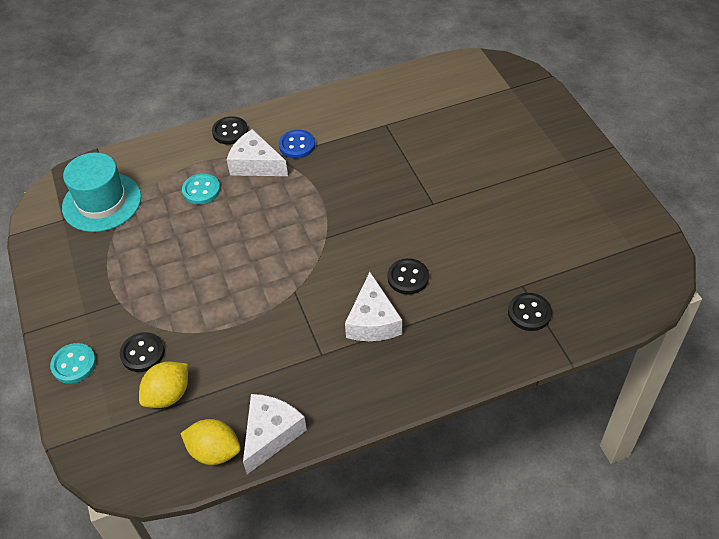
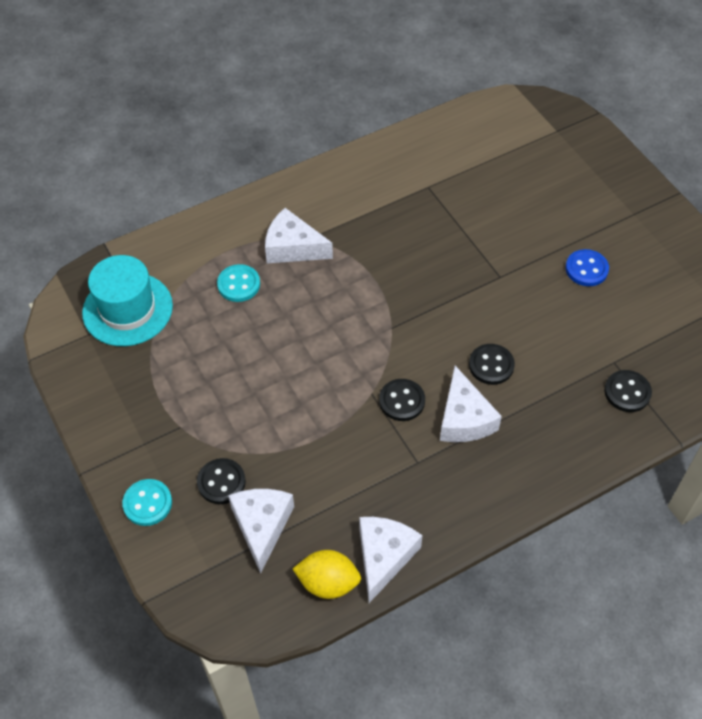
camera: 10 degrees left, 5 degrees up
(168, 395) = (262, 526): yellow lemon -> white cheese
(230, 132) = (254, 210): black button -> black button (402, 401)
(297, 145) = (334, 220): blue button -> blue button (586, 269)

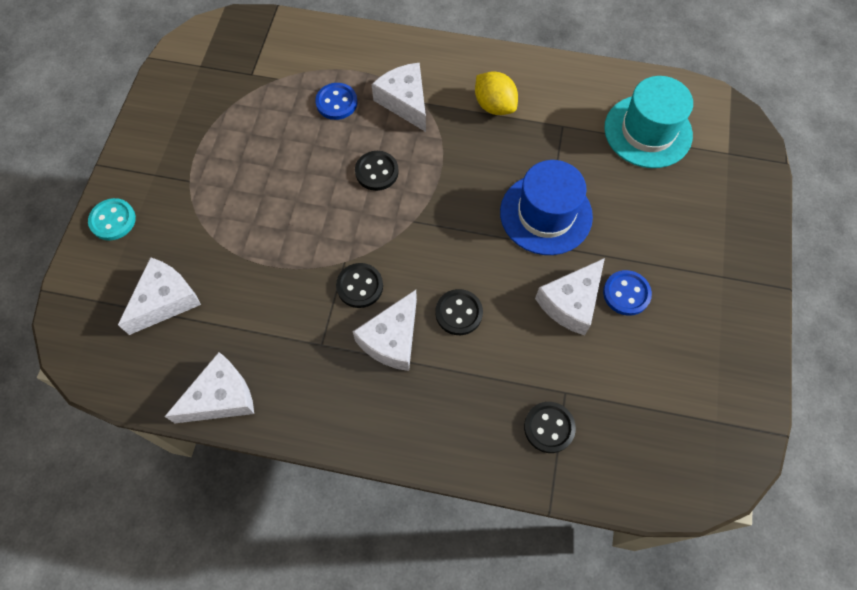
camera: 40 degrees right, 10 degrees up
(127, 309) = (243, 66): turquoise hat -> turquoise hat (648, 131)
(221, 482) = (173, 244): black button -> black button (377, 172)
(239, 284) = (336, 102): turquoise button -> blue button
(328, 583) = (164, 382): yellow lemon -> yellow lemon (494, 105)
(480, 255) = (546, 214): none -> blue hat
(557, 301) = (571, 302): none -> white cheese

